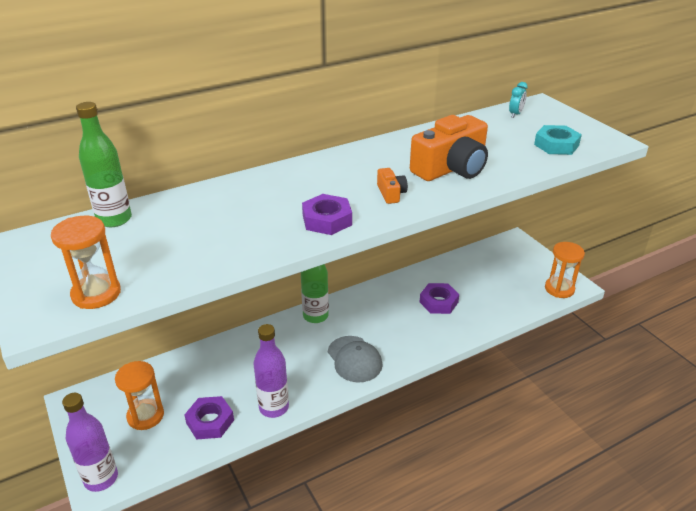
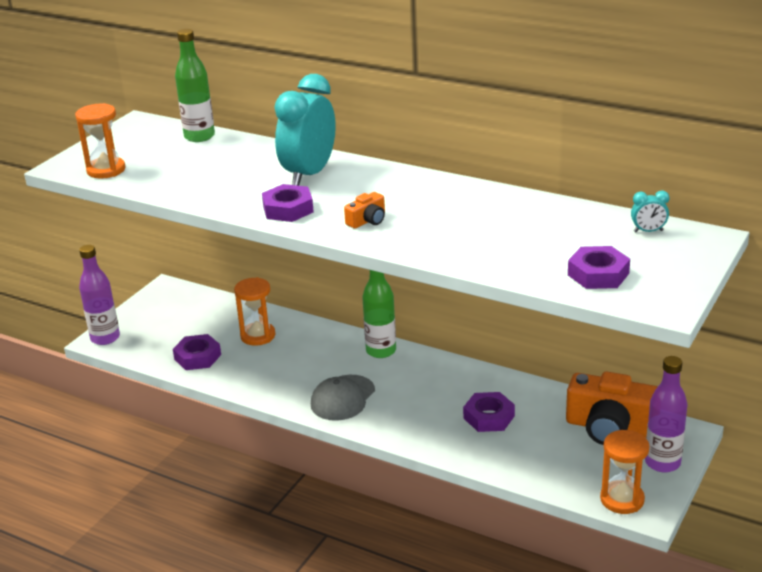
camera: 60 degrees right, 5 degrees down
(145, 416) = (178, 325): orange hourglass -> orange hourglass (258, 336)
(274, 407) = (240, 380): purple bottle -> purple bottle (662, 463)
(276, 192) = (309, 174): none -> turquoise clock
(451, 168) = (457, 233): orange camera -> orange camera (610, 427)
(556, 145) = (598, 274): turquoise nut -> purple nut

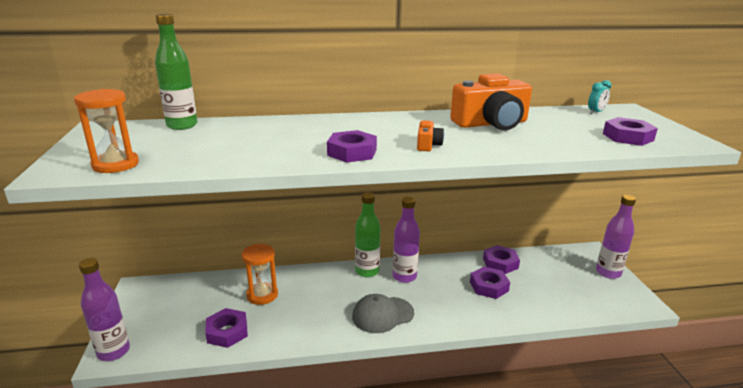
camera: 40 degrees left, 5 degrees down
(309, 174) = (325, 129): turquoise clock -> none
(343, 398) = (382, 315): grey cap -> grey cap turned 75 degrees clockwise
(412, 371) = (404, 276): none -> purple bottle
(541, 399) = (500, 263): none -> purple nut
(610, 427) = (556, 264): orange camera -> orange camera (491, 123)
(622, 499) = (625, 304): orange hourglass -> none

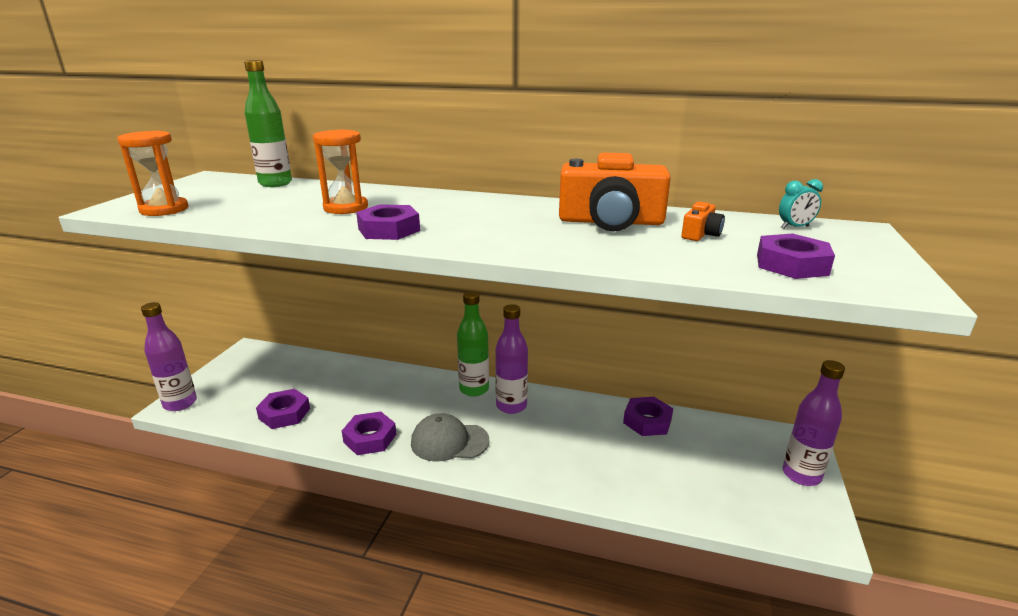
camera: 25 degrees right, 0 degrees up
(262, 295) = (347, 386): orange hourglass -> orange hourglass (346, 208)
(428, 145) = (487, 234): orange camera -> orange camera (700, 234)
(489, 286) = (606, 445): purple nut -> purple nut (370, 438)

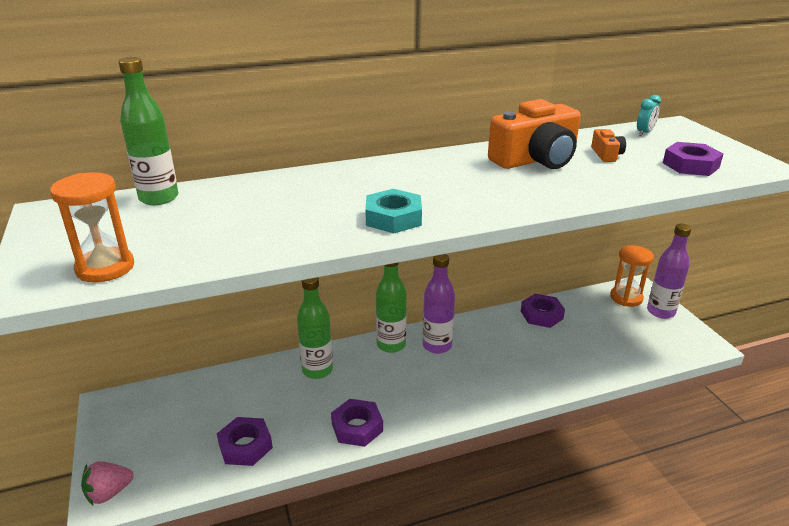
camera: 35 degrees left, 5 degrees up
(180, 403) = (109, 493): purple bottle -> pink strawberry
(346, 208) = (303, 206): orange hourglass -> orange hourglass (626, 298)
(389, 230) = (393, 218): purple nut -> turquoise nut
(395, 384) = (317, 370): none -> green bottle
(449, 441) = (425, 397): grey cap -> none

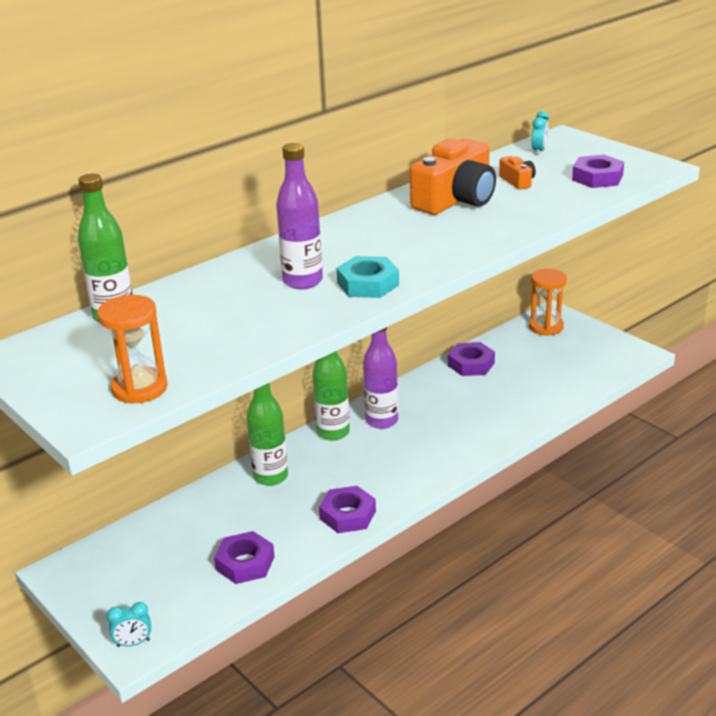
camera: 20 degrees left, 0 degrees up
(109, 493) = (133, 643): pink strawberry -> turquoise clock
(660, 312) = (584, 332): purple bottle -> purple bottle (302, 281)

